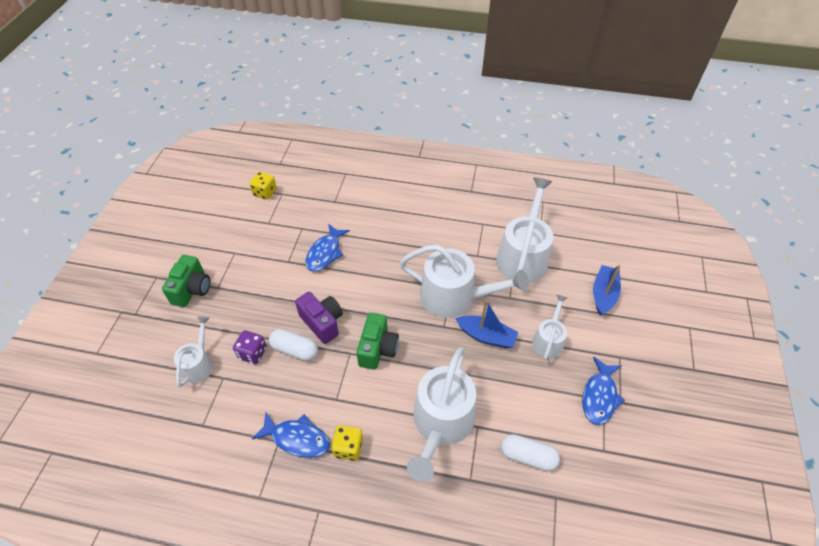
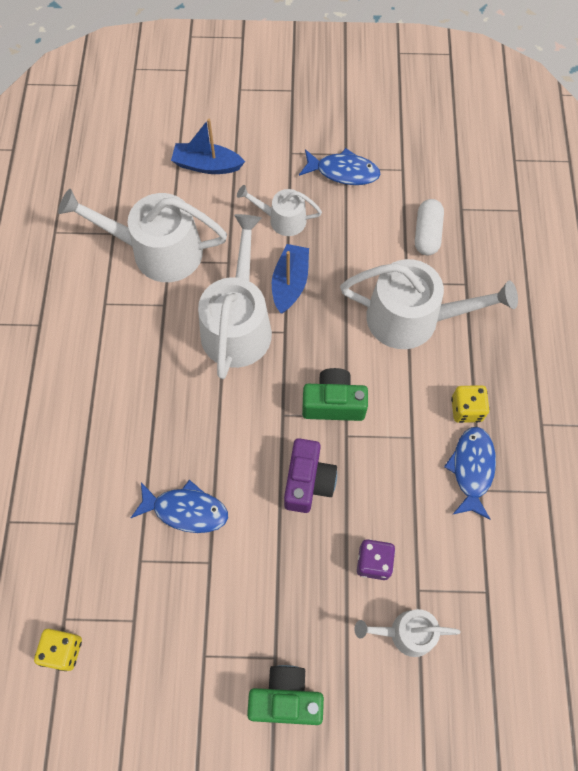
camera: 100 degrees left, 15 degrees up
(295, 350) = (357, 507): white capsule -> none
(322, 323) = (308, 482): purple camera -> purple camera turned 150 degrees clockwise

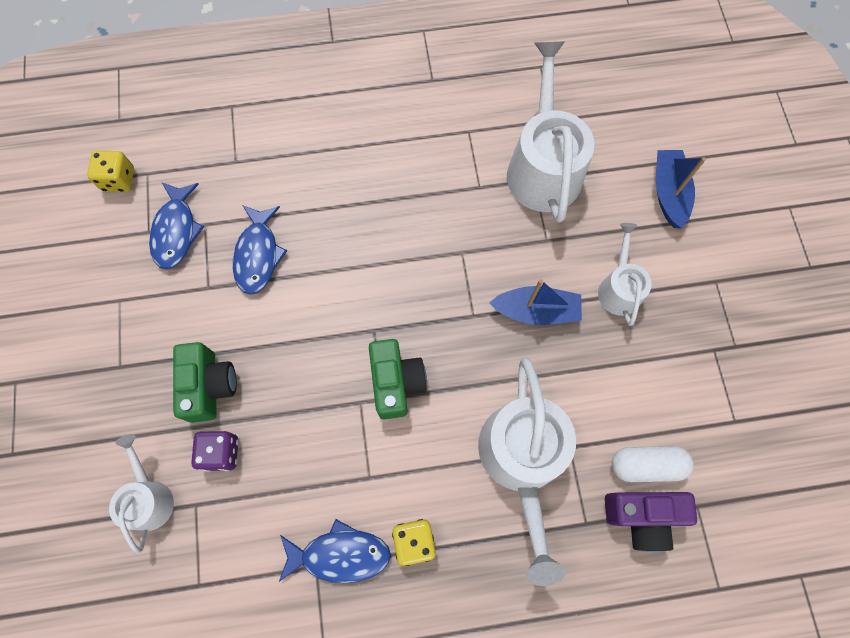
camera: 80 degrees right, 5 degrees up
(238, 325) = (471, 265): white watering can -> none
(286, 698) = (82, 384): green camera -> green camera (210, 386)
(308, 482) = (302, 369): purple camera -> purple camera (642, 516)
(343, 172) = (708, 348): blue fish -> blue fish (176, 231)

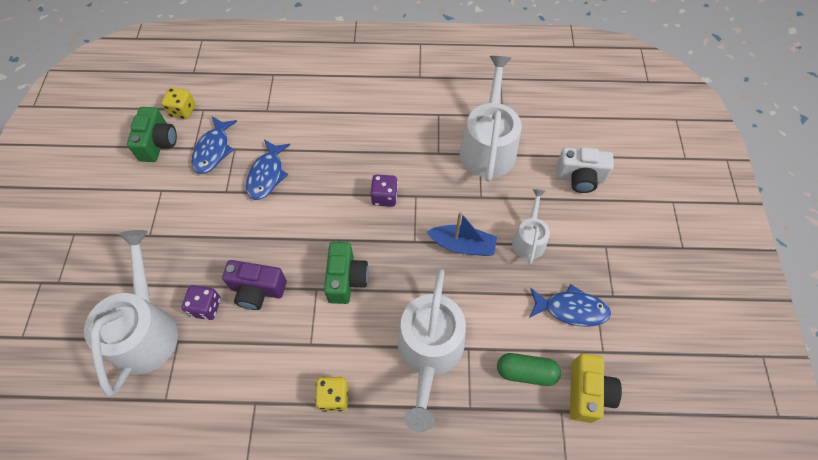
camera: 10 degrees right, 10 degrees down
(149, 498) = (146, 330): white watering can -> white watering can, size x1.85
(210, 386) = (210, 259): green camera -> green camera (158, 143)
(340, 554) = (275, 396): blue fish -> blue fish (571, 309)
(422, 260) = (384, 197): none -> purple dice
(642, 516) = (515, 410): purple camera -> purple camera (257, 290)
(646, 465) = (526, 372): white capsule -> green capsule
(668, 193) = (580, 178): blue boat -> white camera
(725, 477) = (587, 392): none -> yellow camera

